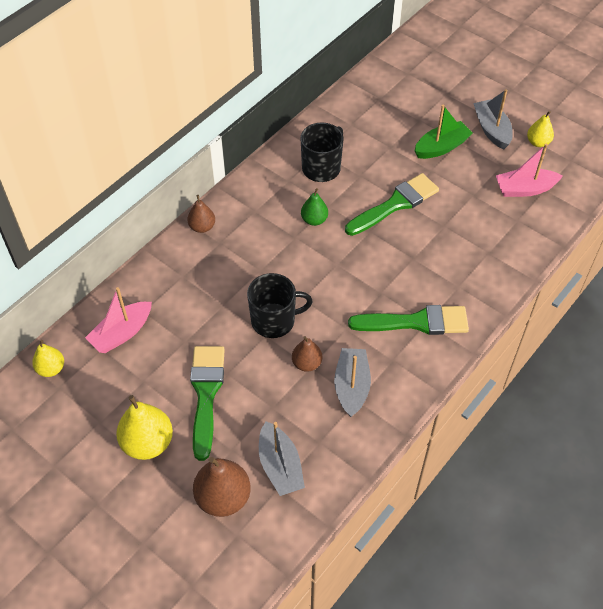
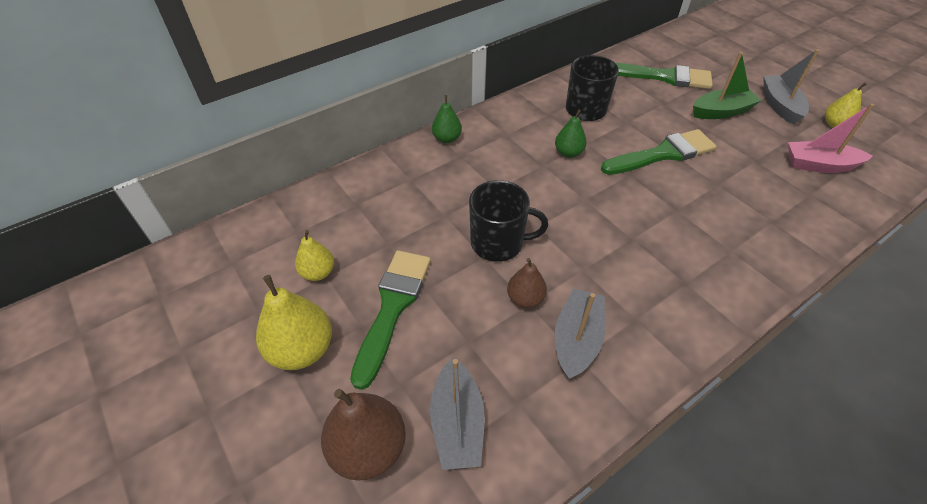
camera: 15 degrees right, 5 degrees down
(51, 369) = (234, 241): yellow pear -> yellow pear (318, 273)
(122, 333) = (324, 221): pink boat -> none
(202, 227) = (447, 139): brown pear -> green pear
(415, 322) = (672, 280): green brush -> green brush (663, 77)

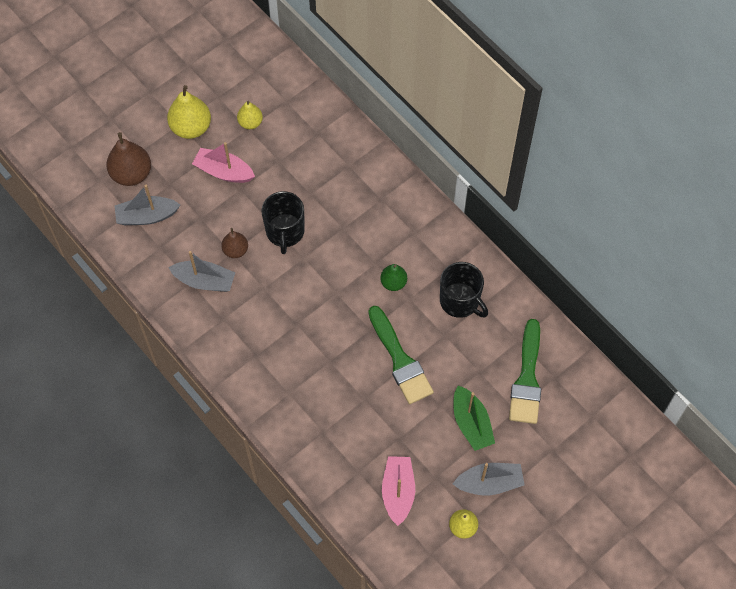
camera: 85 degrees right, 15 degrees up
(392, 308) = (224, 171): green brush -> pink boat
(447, 139) = (402, 187): green pear -> none

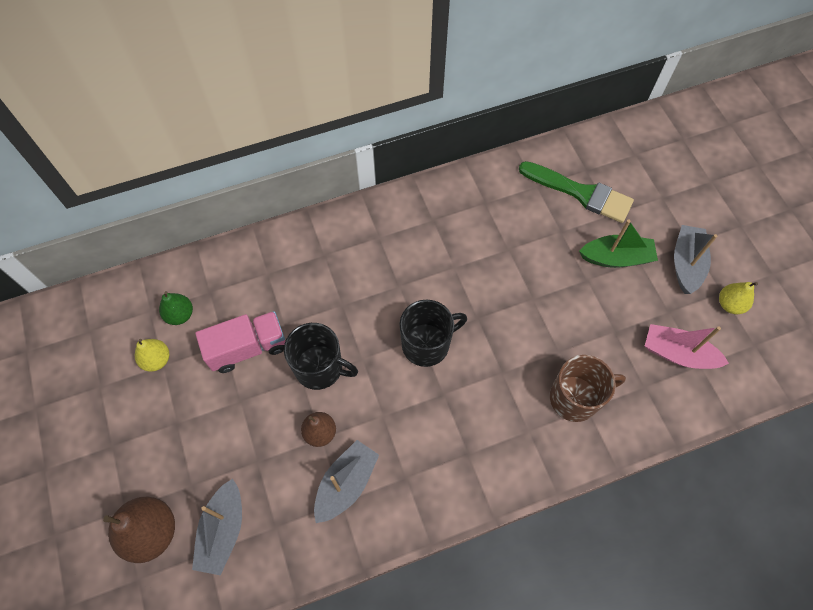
camera: 70 degrees left, 0 degrees up
(191, 127) = (125, 433): yellow pear -> none
(224, 171) = (207, 412): pink boat -> none
(282, 177) = (247, 348): none -> pink truck
(328, 421) = (575, 398): none -> brown mug
(393, 283) = (430, 276): green pear -> green pear (180, 315)
(400, 359) = (523, 300): green brush -> none
(460, 301) = (475, 221): black mug -> black mug (427, 344)

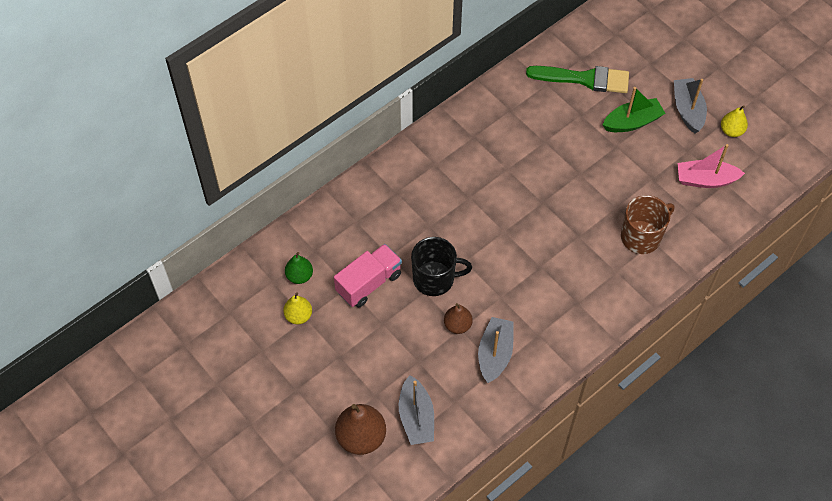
camera: 20 degrees left, 5 degrees down
(427, 344) = (511, 234): black mug -> none

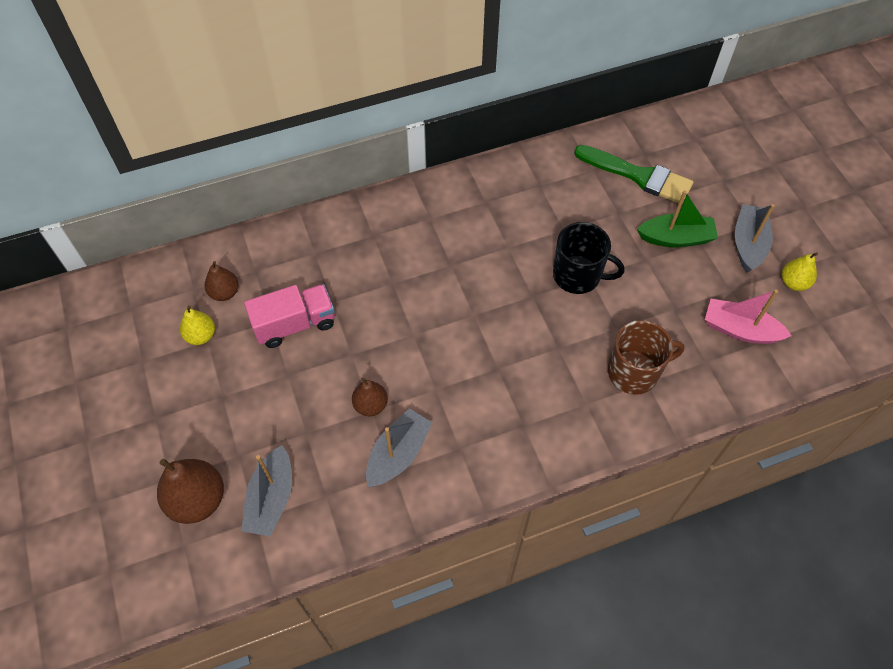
camera: 20 degrees right, 0 degrees up
(299, 276) = (224, 293): green pear -> brown pear
(435, 279) = (370, 343): black mug -> black mug (578, 275)

